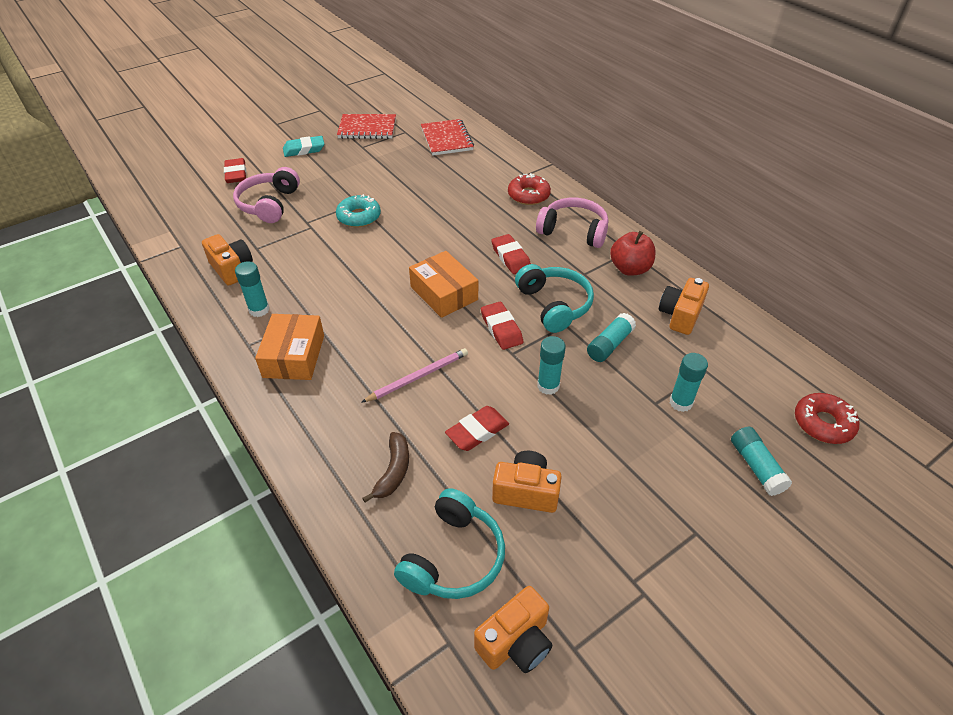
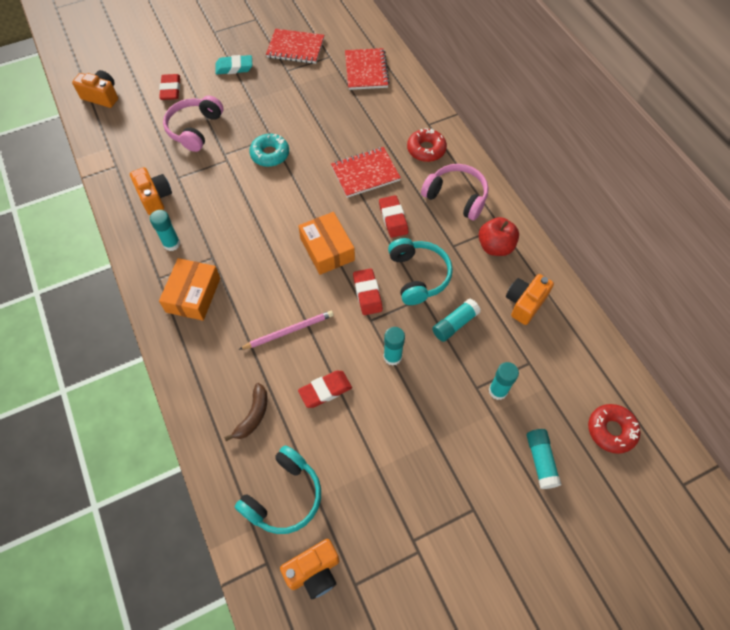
camera: 10 degrees right, 15 degrees up
(469, 222) = (365, 173): none -> red notebook
(526, 492) = (351, 451): orange camera -> orange camera (102, 96)

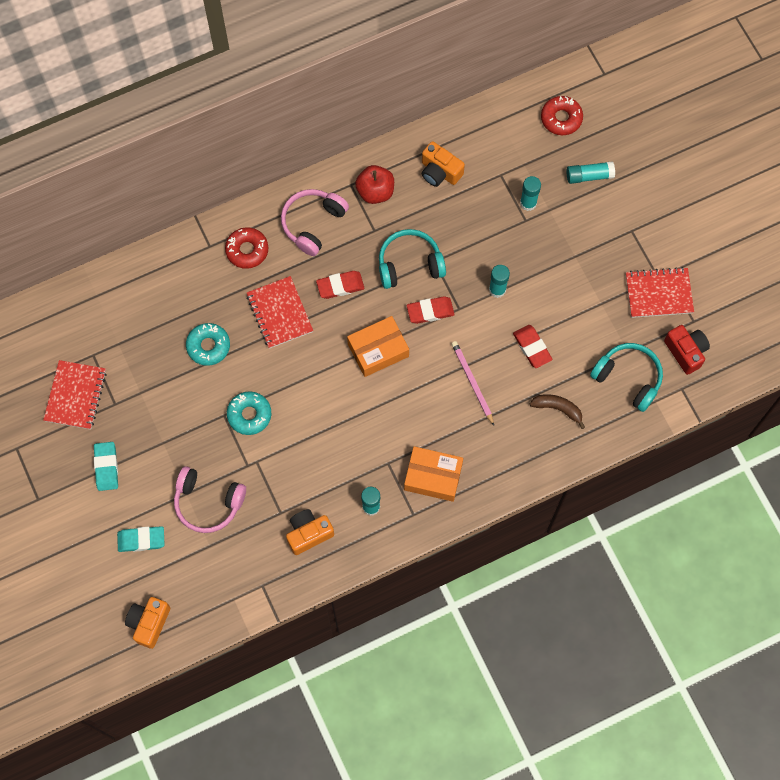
camera: 90 degrees left, 10 degrees up
(171, 89) = (141, 540): red eraser -> turquoise eraser
(314, 571) = (686, 352): orange camera -> red camera
(335, 126) = (208, 346): none -> turquoise donut
(366, 71) = (120, 312): red notebook -> red notebook (658, 294)
(454, 324) = (462, 234): turquoise glue stick -> none

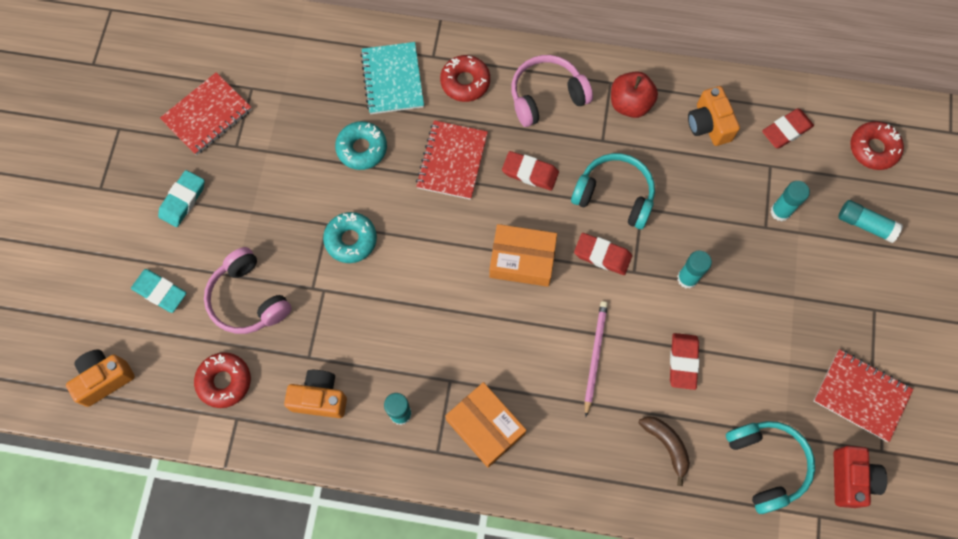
camera: 35 degrees right, 0 degrees up
(193, 282) = (393, 79): none -> turquoise notebook
(234, 567) = (224, 381): none -> red donut
(495, 142) = (786, 130): none -> red eraser

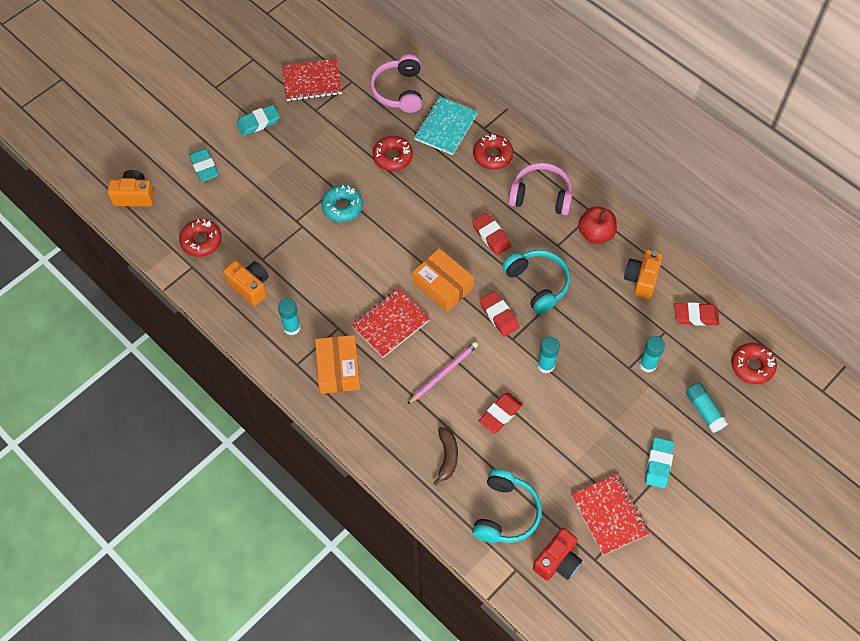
camera: 35 degrees right, 10 degrees down
(248, 299) = (252, 203): pink headphones -> pink headphones (399, 91)
(362, 148) = (392, 157): turquoise donut -> red donut
(452, 161) = (445, 198): red notebook -> red notebook (390, 324)
(865, 309) = (658, 464): none -> turquoise eraser

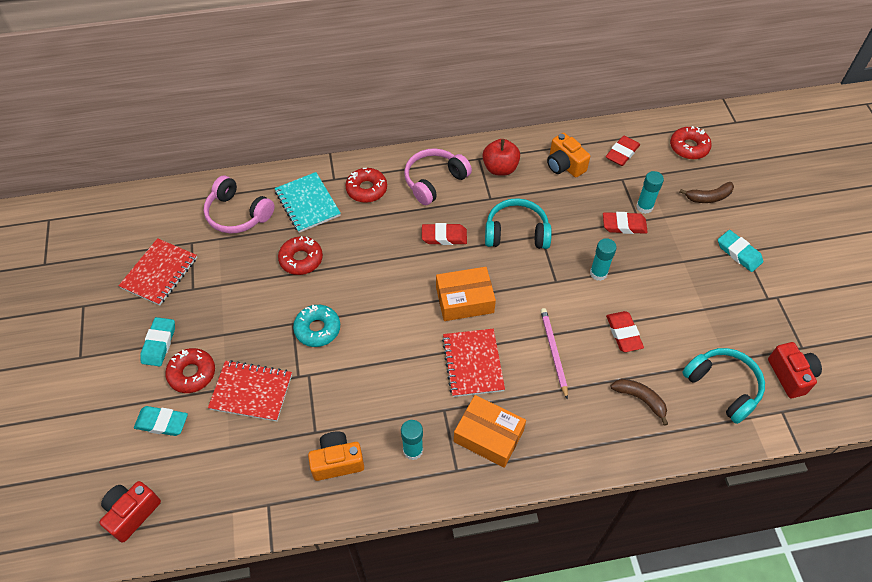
camera: 55 degrees left, 5 degrees down
(134, 196) = (132, 513): orange camera -> red camera
(201, 241) = (246, 477): red donut -> red donut (192, 373)
(499, 315) = (526, 277): red eraser -> red eraser (624, 225)
(609, 515) = (767, 313): red notebook -> red notebook (251, 392)
(704, 410) = (708, 197): turquoise glue stick -> brown banana

